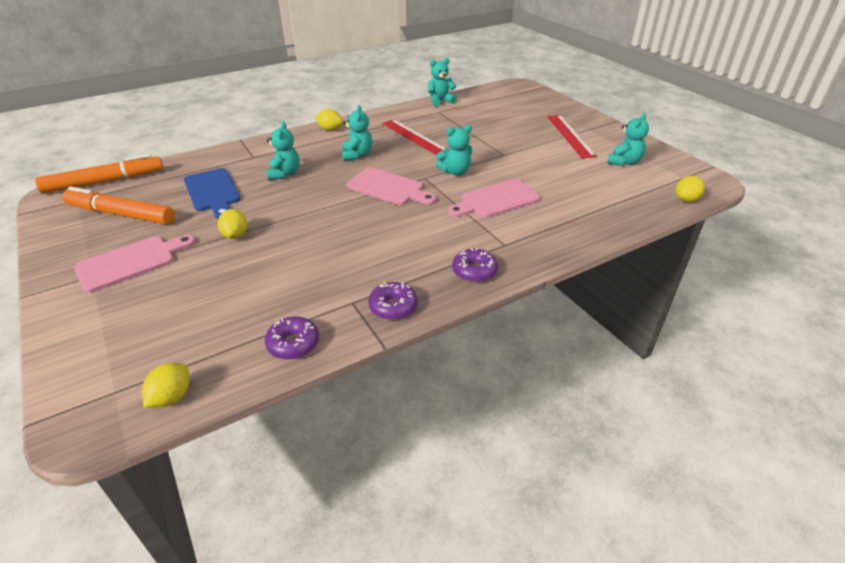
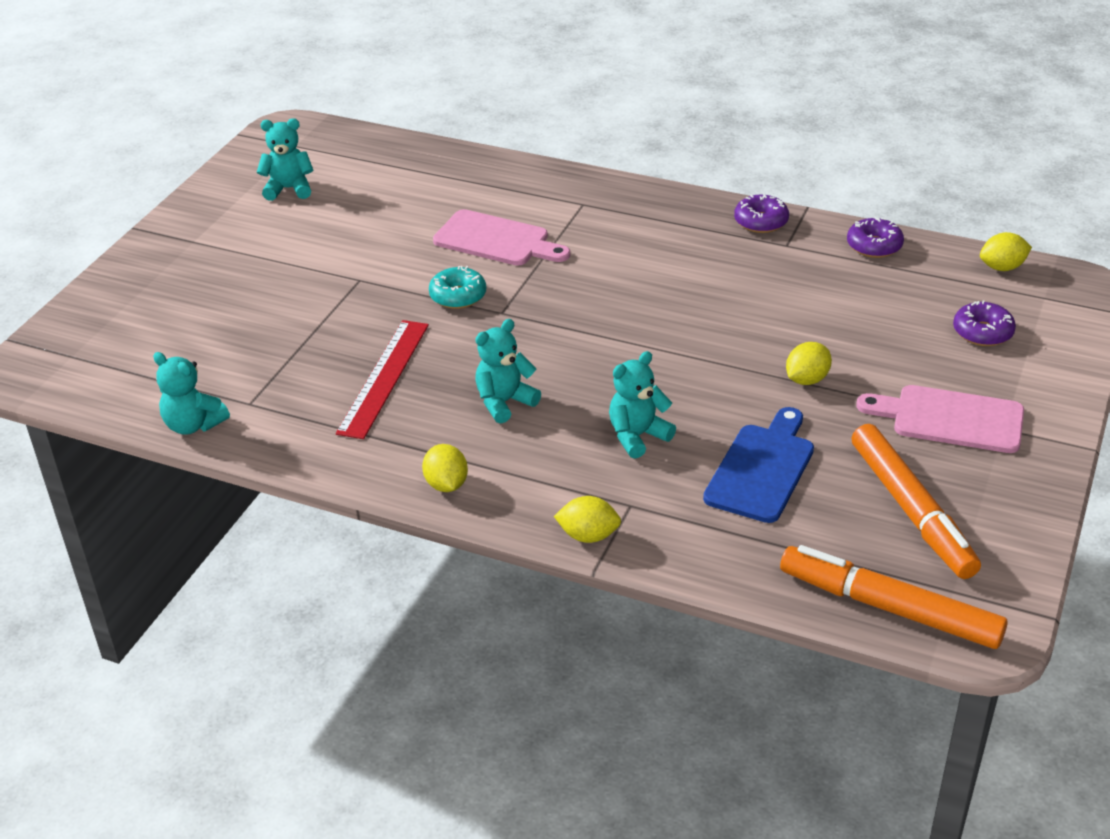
camera: 125 degrees left, 0 degrees up
(388, 188) = (562, 327): pink cutting board -> none
(455, 172) = (458, 296): turquoise teddy bear -> turquoise donut
(474, 271) = (652, 203): purple donut -> purple donut (982, 332)
(570, 135) = (235, 249): red ruler -> none
(685, 200) = (355, 133): yellow lemon -> yellow lemon (588, 536)

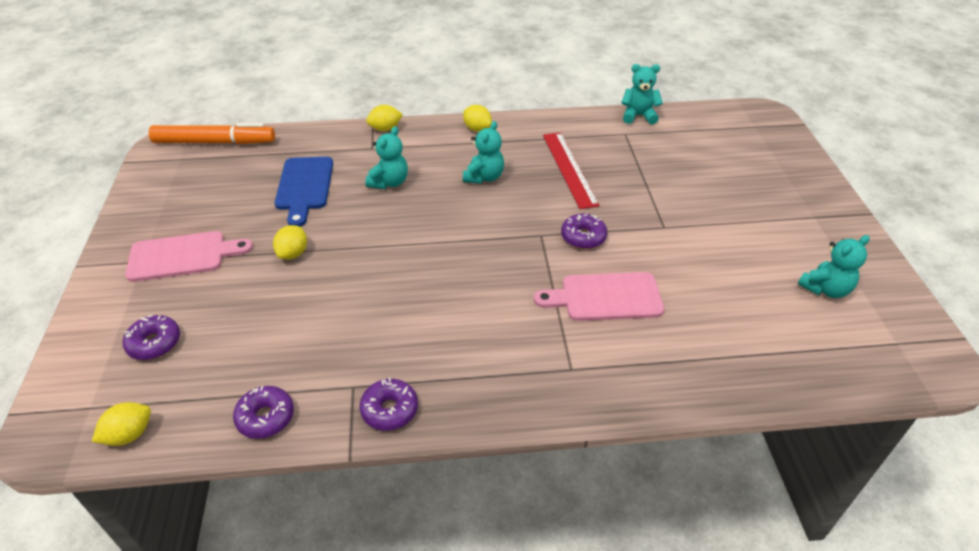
camera: 150 degrees right, 5 degrees up
(458, 296) = (583, 237): turquoise donut -> purple donut
(911, 510) = (206, 190): orange marker -> none

